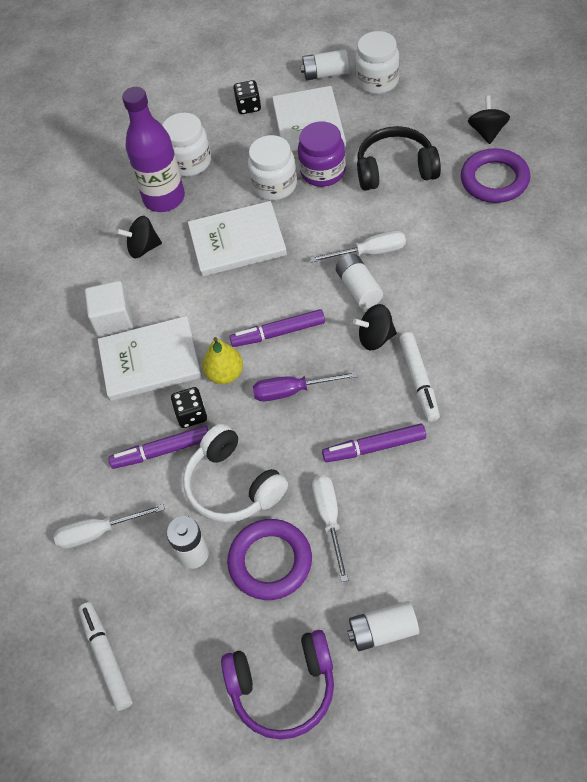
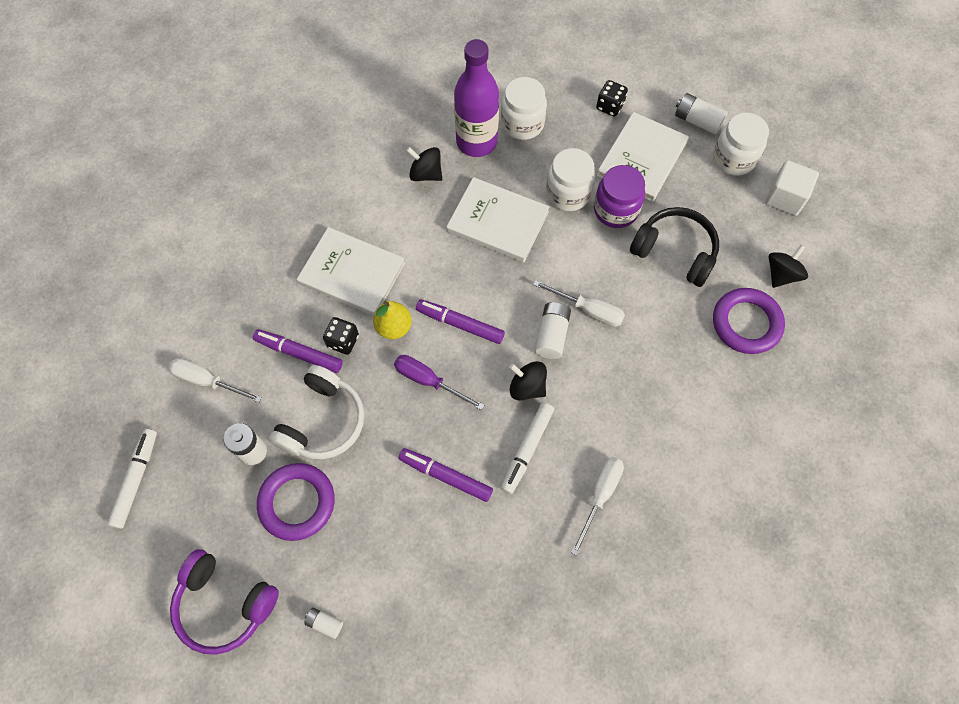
camera: 30 degrees right, 10 degrees up
(113, 320) = (355, 218): white cube -> white cube (785, 197)
(233, 485) = (323, 421): white headphones -> white headphones turned 150 degrees counterclockwise
(329, 519) = (365, 505): white screwdriver -> white screwdriver (600, 496)
(383, 631) = (325, 623): white battery -> white battery, size x0.59

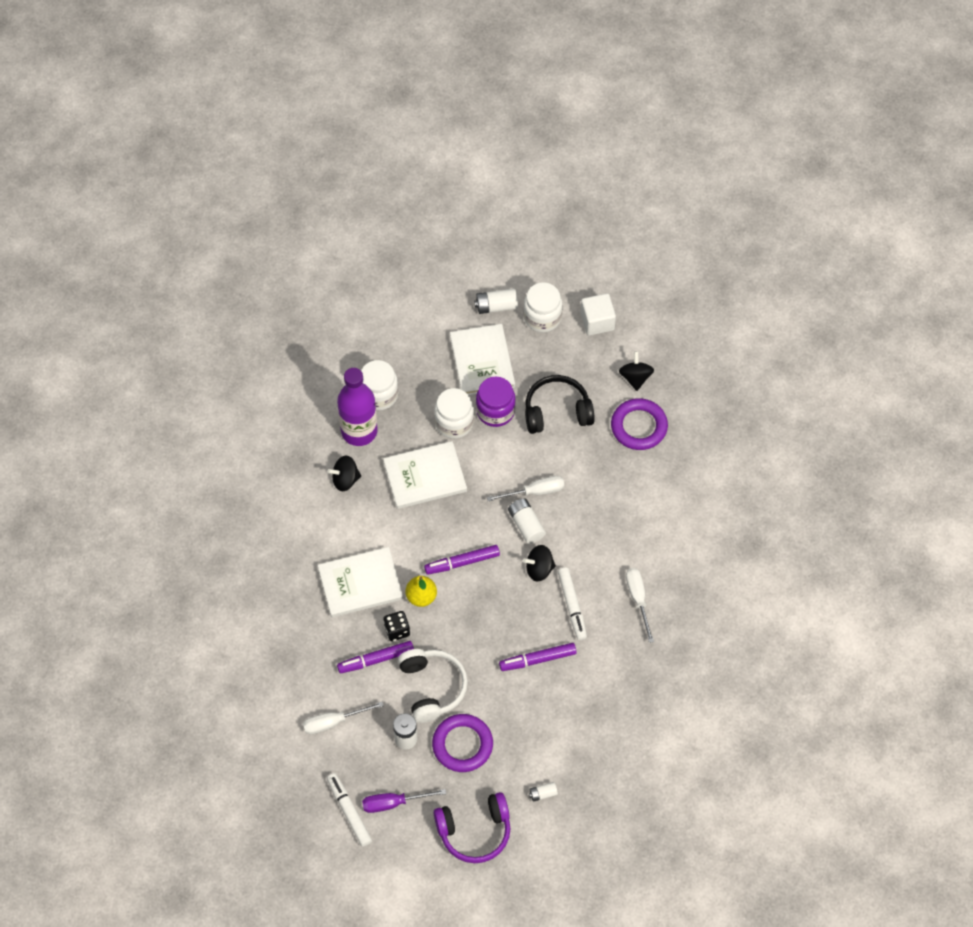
camera: 40 degrees left, 5 degrees down
(428, 381) = (475, 612): purple screwdriver -> purple screwdriver (393, 803)
(610, 106) = (428, 338): black dice -> none

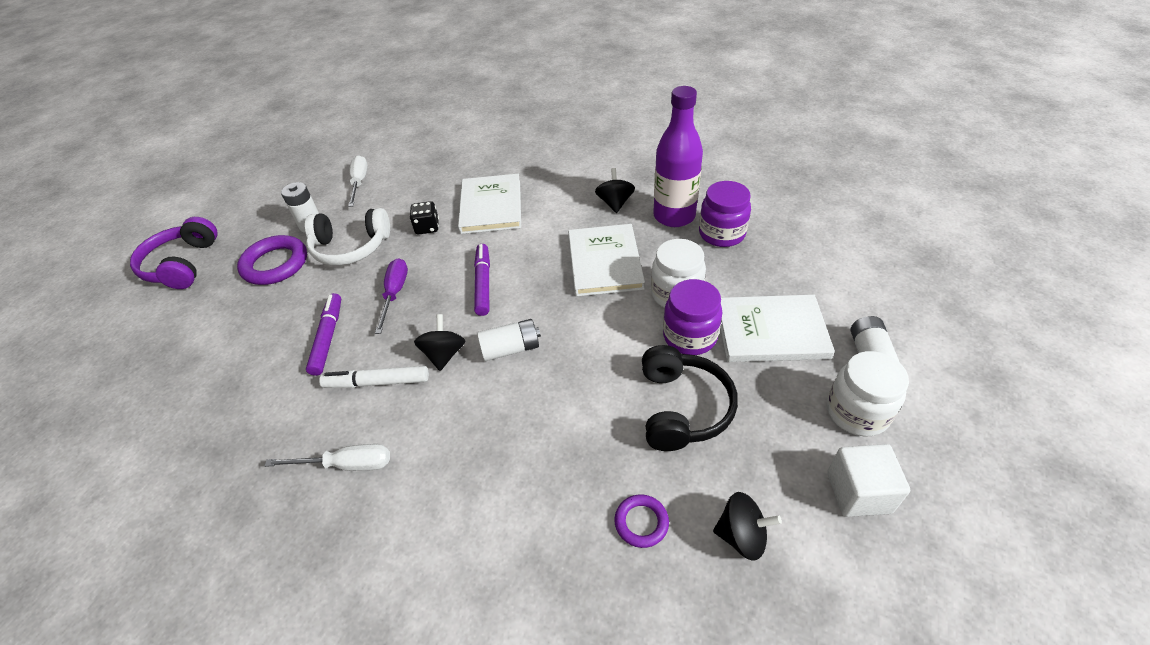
camera: 105 degrees right, 15 degrees down
(349, 812) = (271, 187): white marker -> none
(376, 660) = (404, 211): purple marker -> none
(379, 395) = (721, 234): white jar -> purple jar
(393, 803) = (256, 213): purple screwdriver -> purple screwdriver (395, 293)
(421, 596) = (456, 248): yellow pear -> none
(535, 492) = (557, 364): white screwdriver -> none
(543, 794) = (173, 323): white battery -> none
(639, 426) = (641, 522): purple ring -> purple ring, size x0.54

